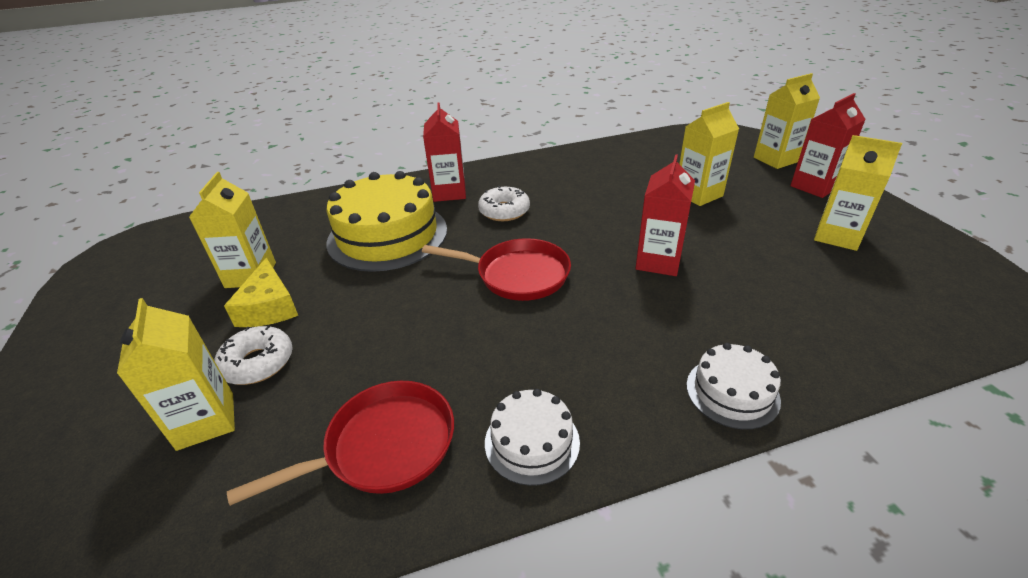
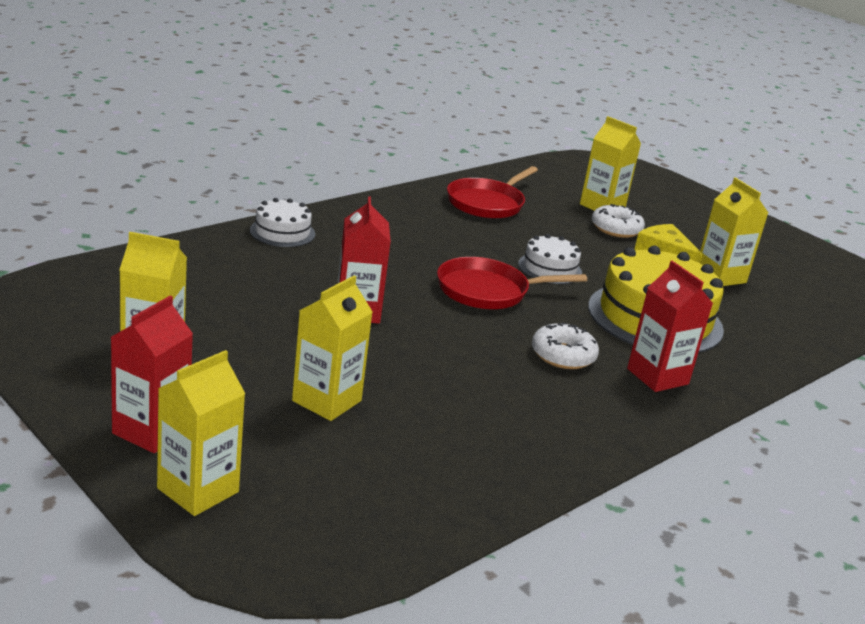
camera: 150 degrees right, 10 degrees down
(532, 442) = (404, 208): white cake -> white cake (550, 268)

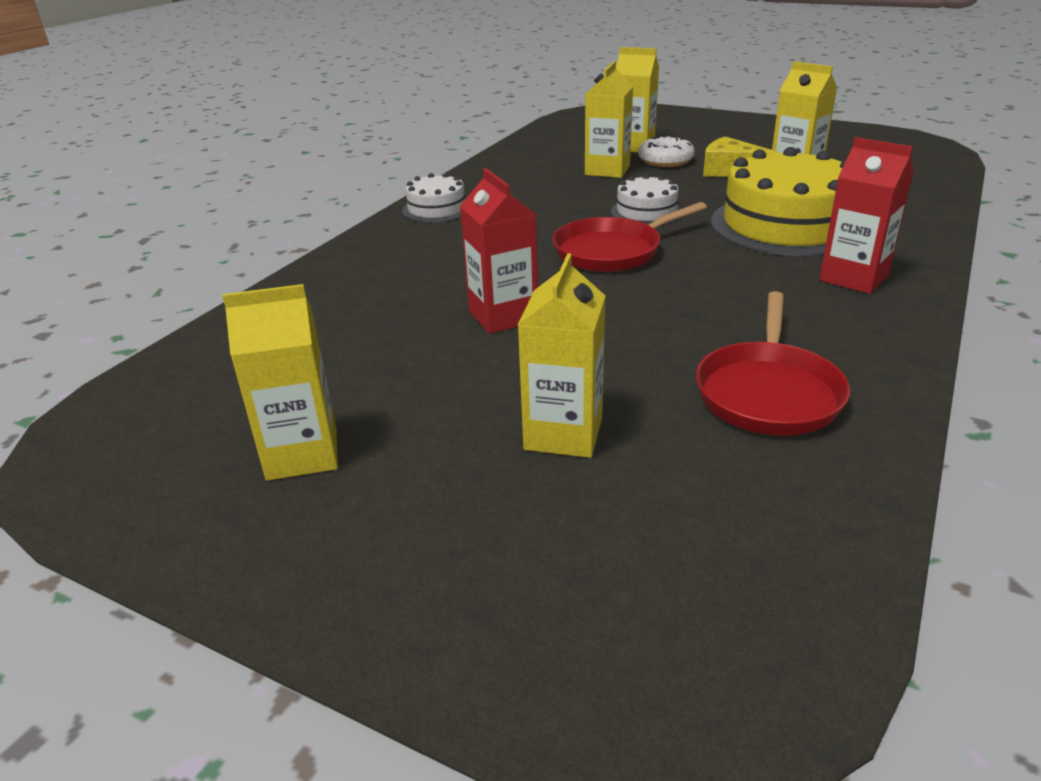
camera: 15 degrees left, 5 degrees up
(151, 431) = (379, 568): red carton -> none
(198, 490) = (511, 635): yellow carton -> yellow carton (607, 170)
(282, 232) = (351, 261): white cake -> white cake (436, 209)
(487, 203) = (530, 173): red pan -> red pan (768, 392)
(563, 355) = (748, 289): white donut -> none

